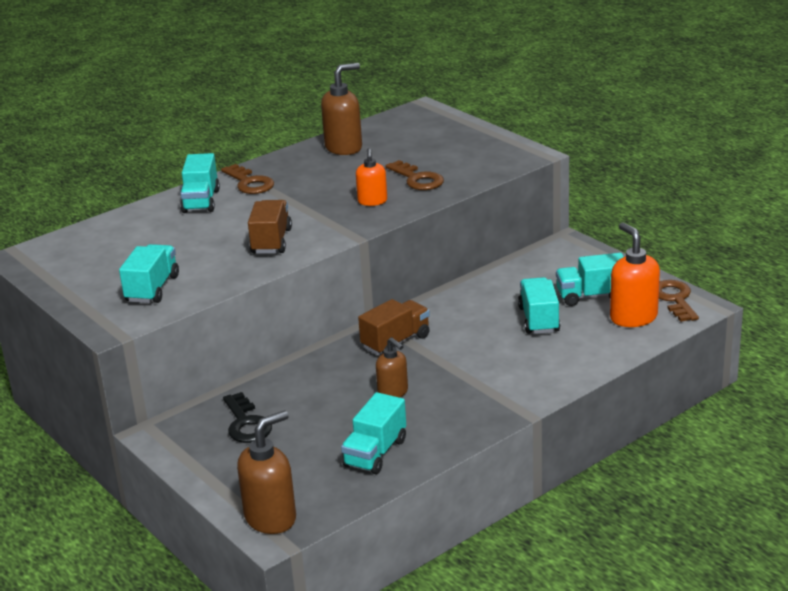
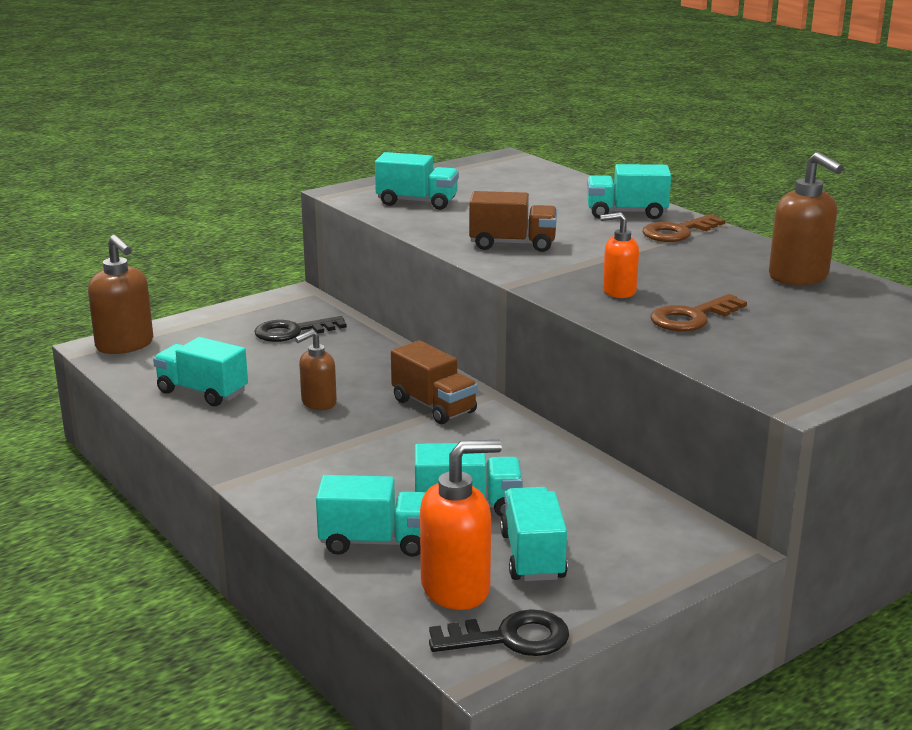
camera: 90 degrees right, 5 degrees down
(590, 348) = (376, 542): none -> turquoise truck
(674, 299) = (510, 638): brown key -> black key

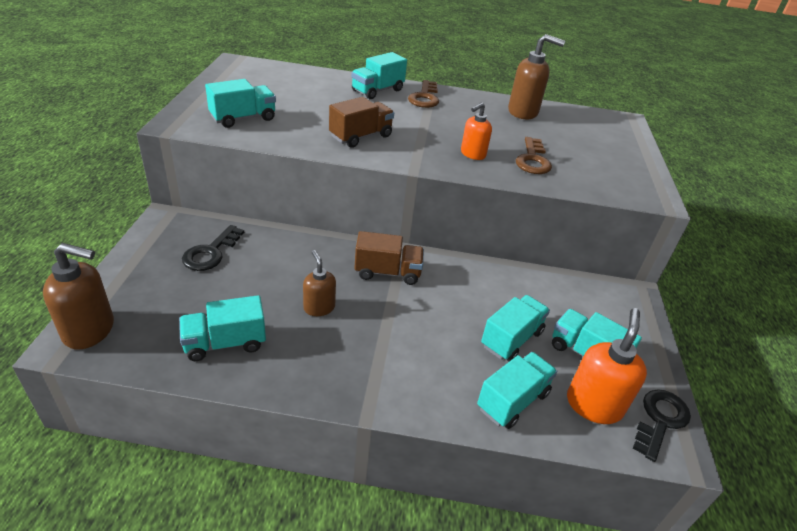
camera: 50 degrees left, 15 degrees up
(318, 403) = (319, 307): brown soap dispenser -> brown soap dispenser turned 150 degrees clockwise

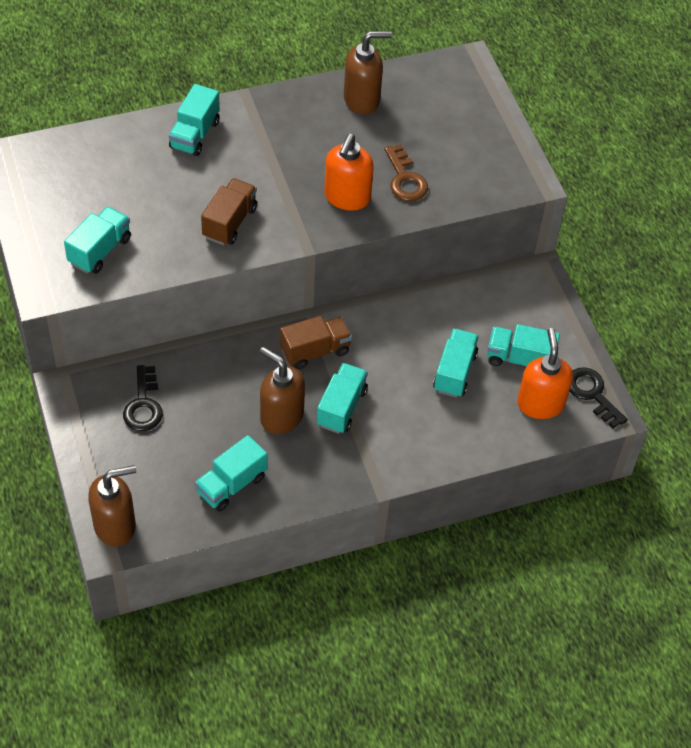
camera: 25 degrees left, 15 degrees up
(319, 307) = (281, 416): brown soap dispenser -> brown soap dispenser, size x1.60
(424, 97) = (250, 123): brown key -> none
(472, 154) = (347, 197): orange soap dispenser -> orange soap dispenser, size x1.60
(512, 400) = (479, 429): turquoise truck -> turquoise truck (341, 407)
(660, 420) = (592, 394): black key -> black key turned 45 degrees counterclockwise

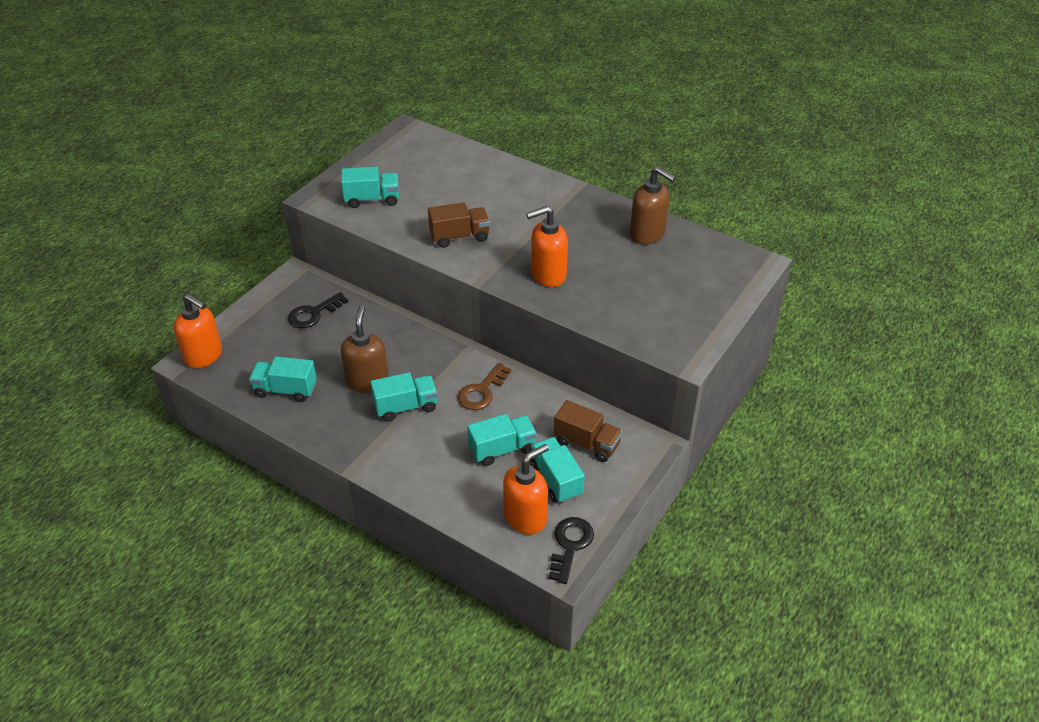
camera: 55 degrees right, 10 degrees down
(115, 525) = (204, 356): brown soap dispenser -> orange soap dispenser
(195, 134) = (517, 184): turquoise truck -> none
(315, 351) = (442, 366): brown truck -> brown truck (587, 443)
(405, 179) = (602, 292): brown key -> brown key (482, 391)

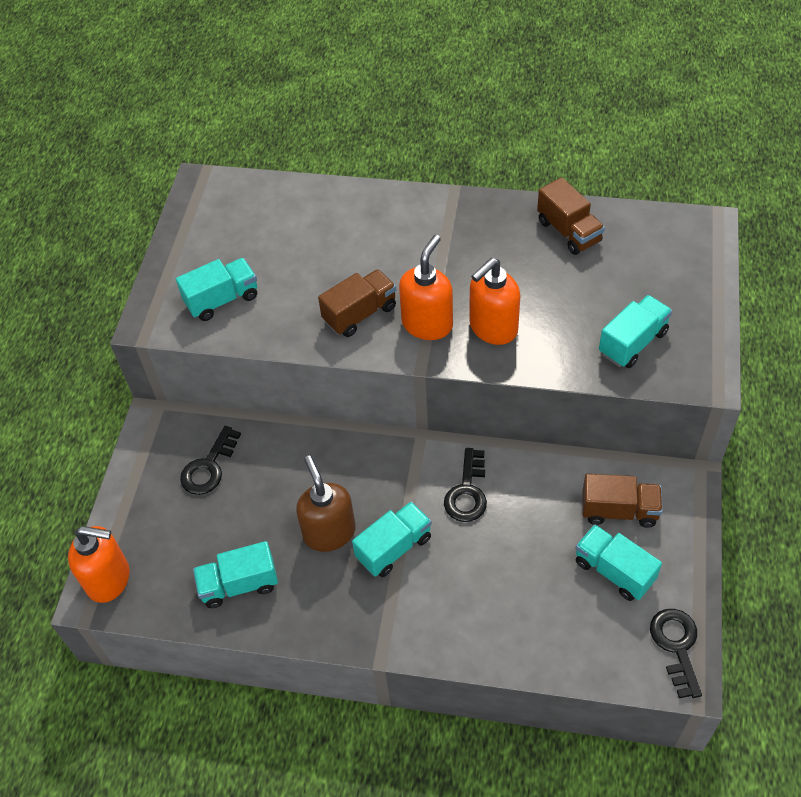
camera: 20 degrees left, 10 degrees up
(482, 391) = (467, 492): brown key -> black key
(502, 449) = (534, 557): turquoise truck -> turquoise truck (632, 343)
(525, 517) = (609, 632): orange soap dispenser -> orange soap dispenser (427, 324)
(647, 234) = (569, 231): brown soap dispenser -> brown truck

